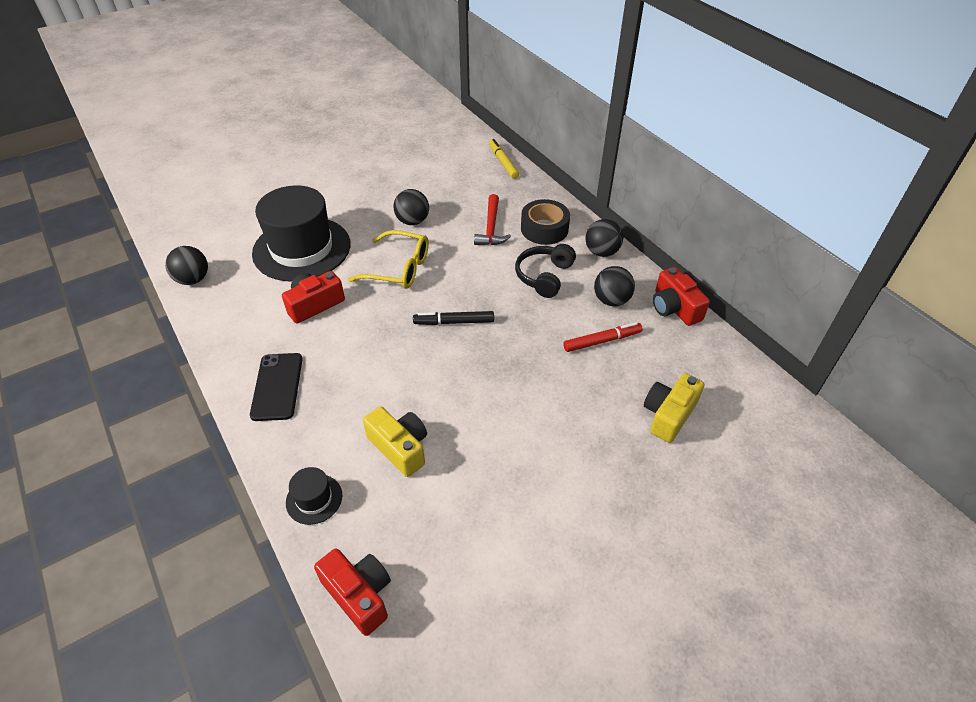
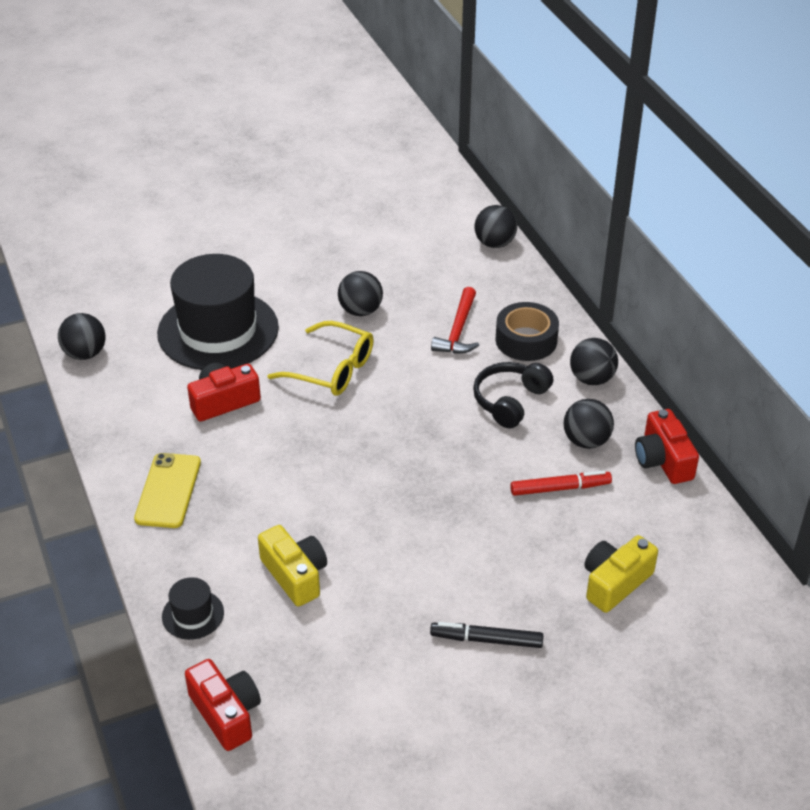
camera: 10 degrees right, 5 degrees down
(277, 386) = (168, 490): black phone -> yellow phone
(454, 322) = (385, 443): black marker -> black marker (486, 640)
(503, 162) = (494, 243): yellow marker -> black ball

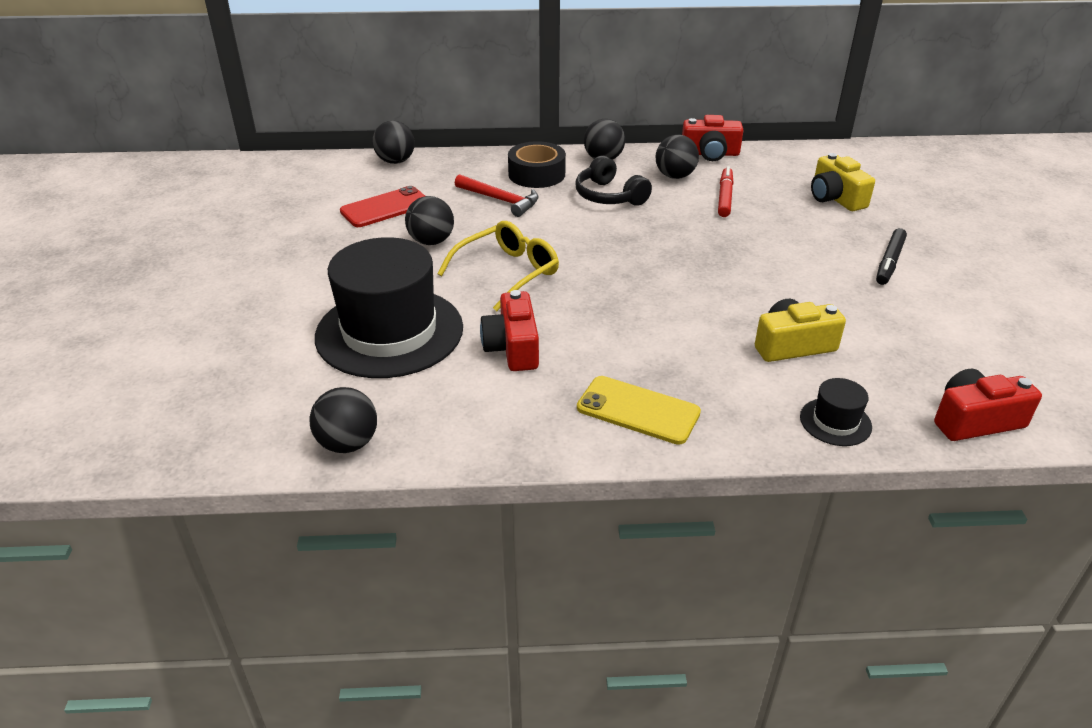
camera: 70 degrees left, 5 degrees down
(404, 266) = (385, 208): none -> red phone

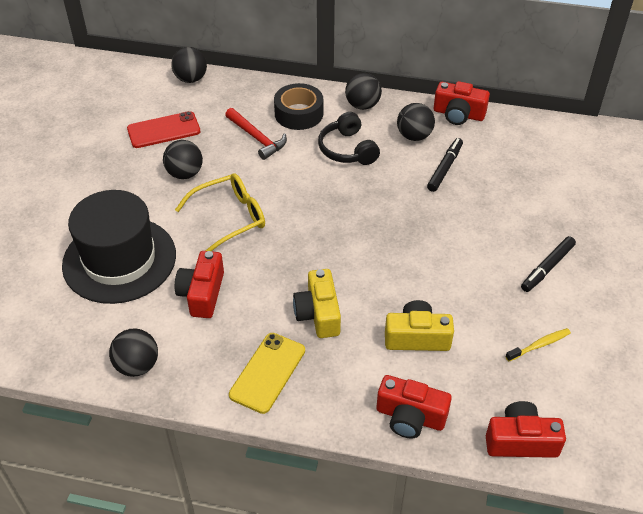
camera: 15 degrees right, 10 degrees up
(348, 443) = (54, 355): black ball -> black ball (137, 366)
(638, 410) = (267, 372): yellow phone -> yellow phone turned 75 degrees clockwise
(725, 197) = (445, 168): red marker -> black marker
(835, 198) = (541, 186): yellow camera -> yellow camera (318, 314)
(835, 422) = (410, 417): black hat -> red camera
(930, 329) = (539, 345): none -> yellow toothbrush

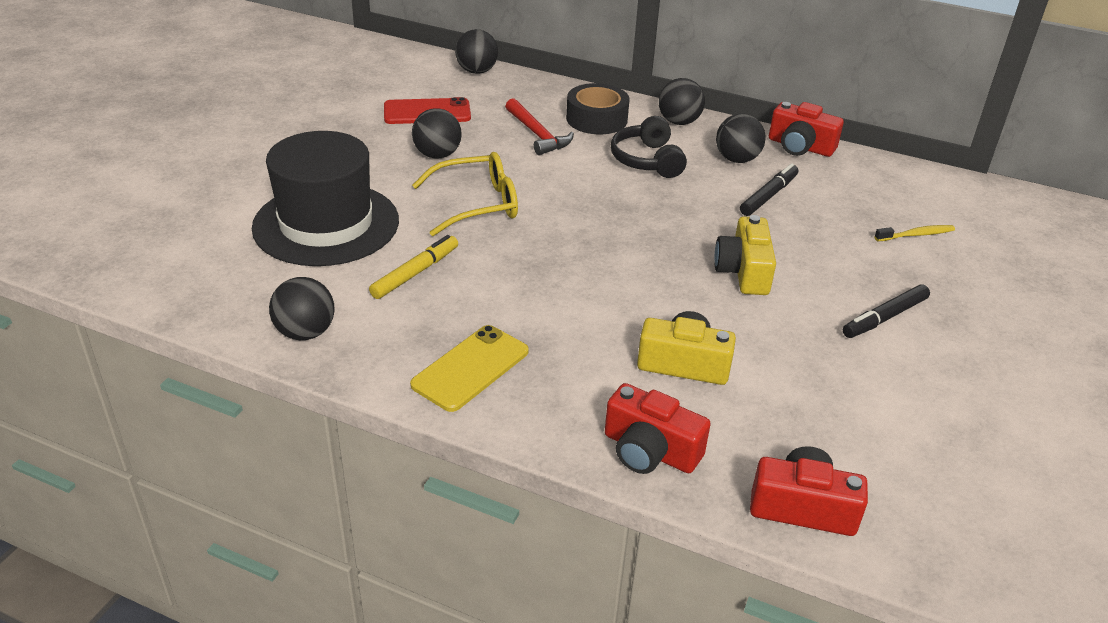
camera: 10 degrees right, 10 degrees down
(202, 294) = (415, 273): red camera -> yellow marker
(318, 314) = (558, 317): yellow camera -> yellow camera (743, 271)
(539, 345) = (855, 401): yellow toothbrush -> yellow toothbrush (916, 235)

